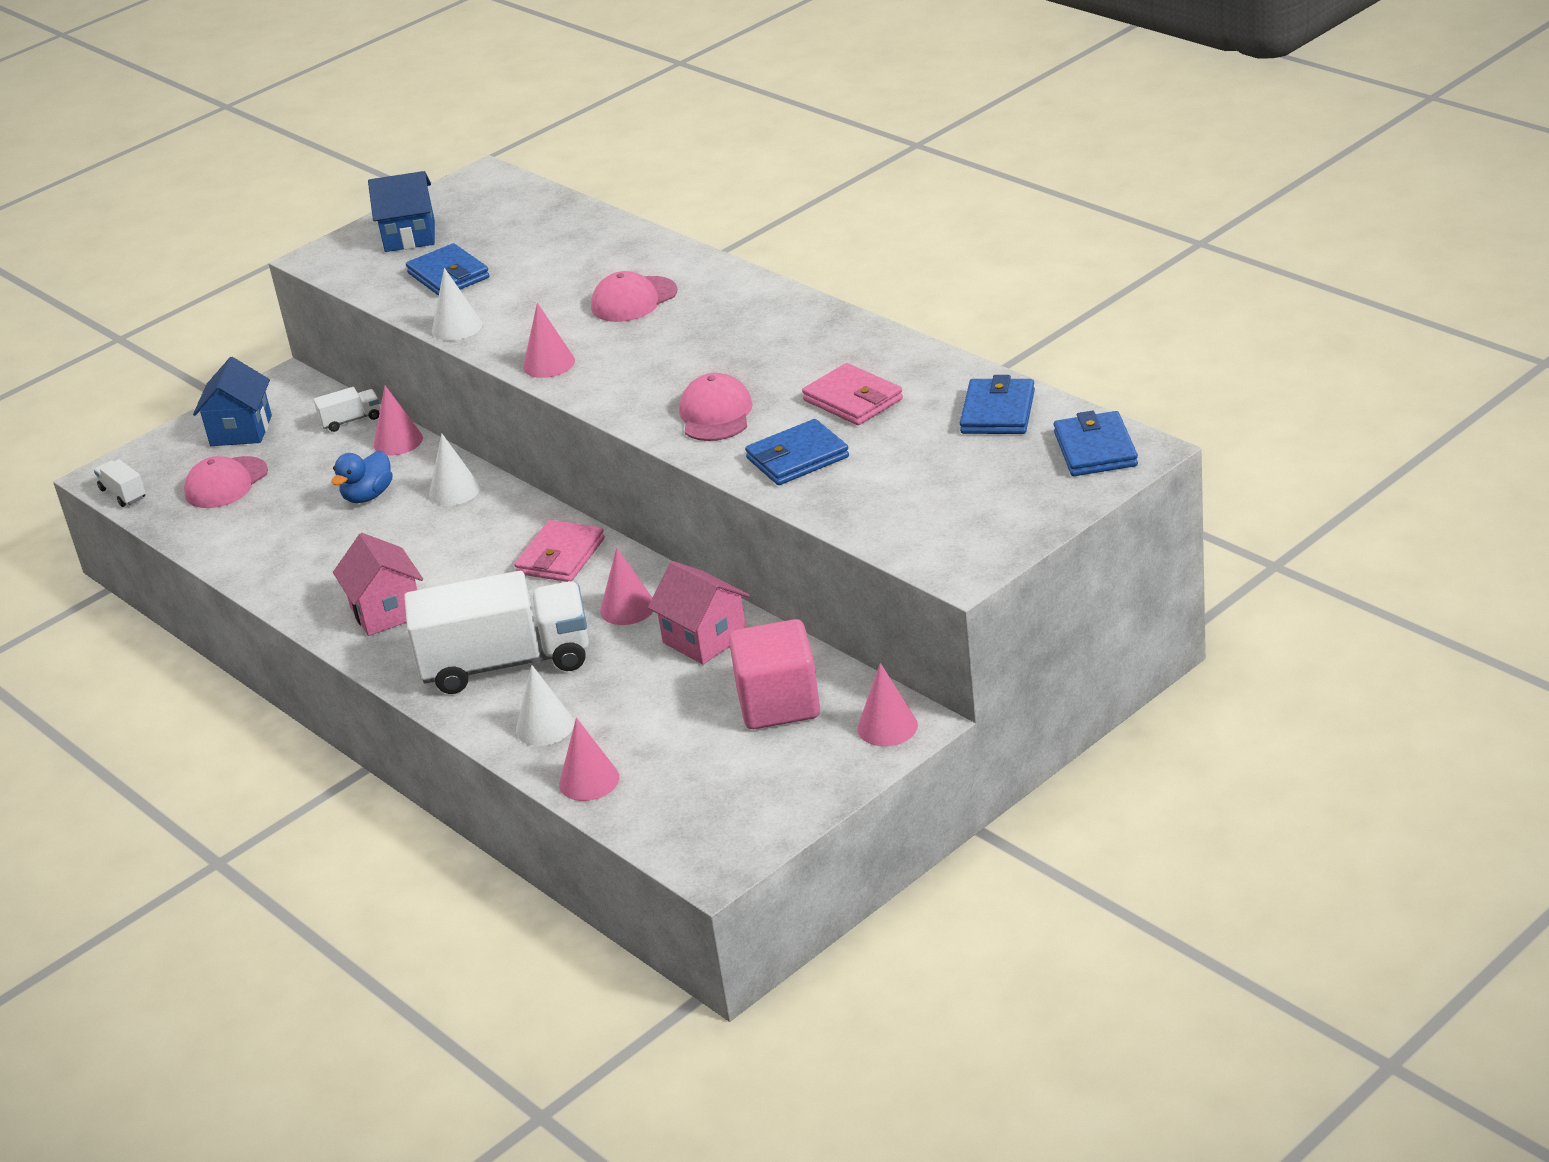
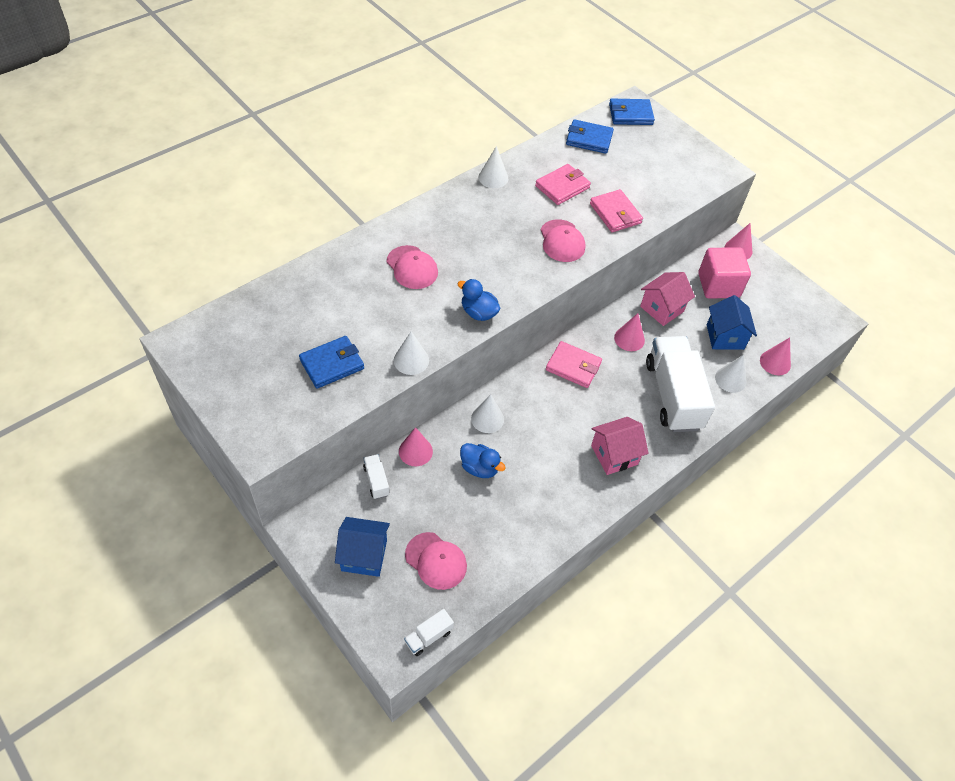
camera: 95 degrees left, 20 degrees up
(410, 236) = (256, 388): blue house -> blue house (725, 337)
(549, 364) = (478, 313): pink cone -> blue duck
(716, 414) = (562, 241): pink cap -> pink cap turned 105 degrees counterclockwise
(797, 458) = (615, 213): blue wallet -> pink wallet
(857, 334) = (493, 177): none -> white cone

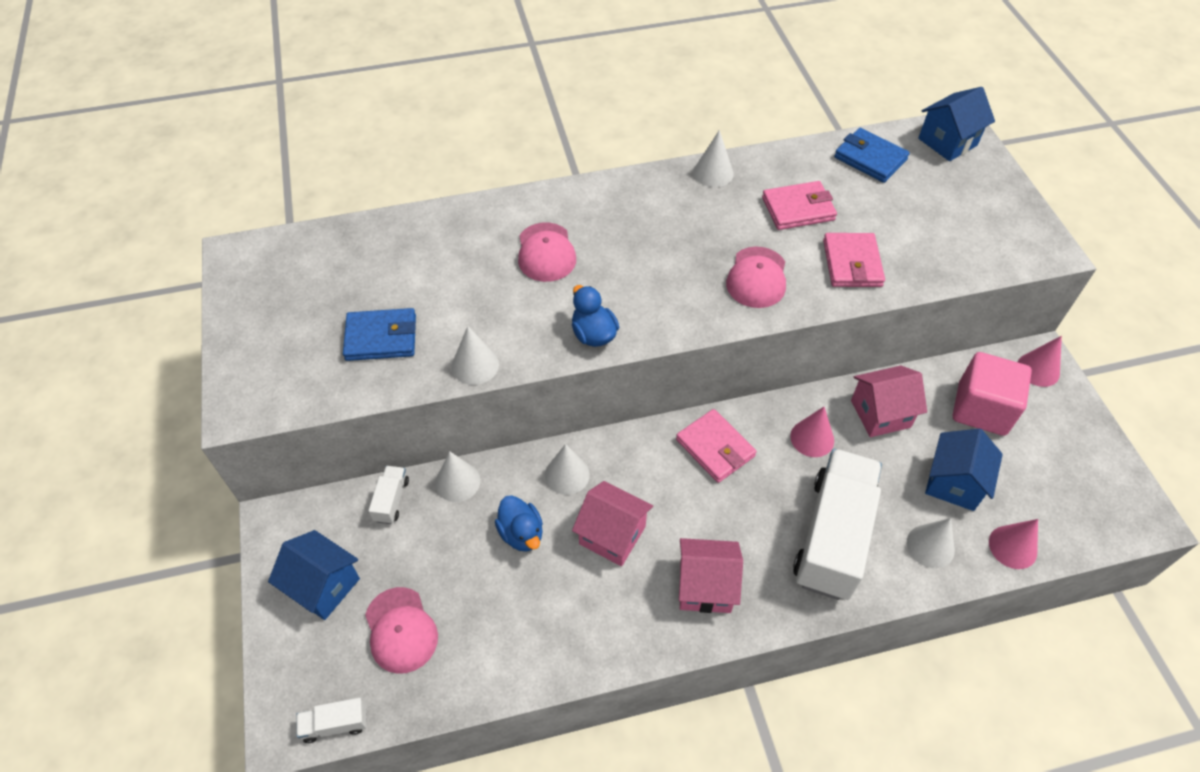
camera: 30 degrees right, 0 degrees up
(415, 451) = (457, 481): pink cone -> white cone
(539, 446) = (612, 535): none -> pink house
(630, 114) = (947, 142): blue wallet -> blue house

